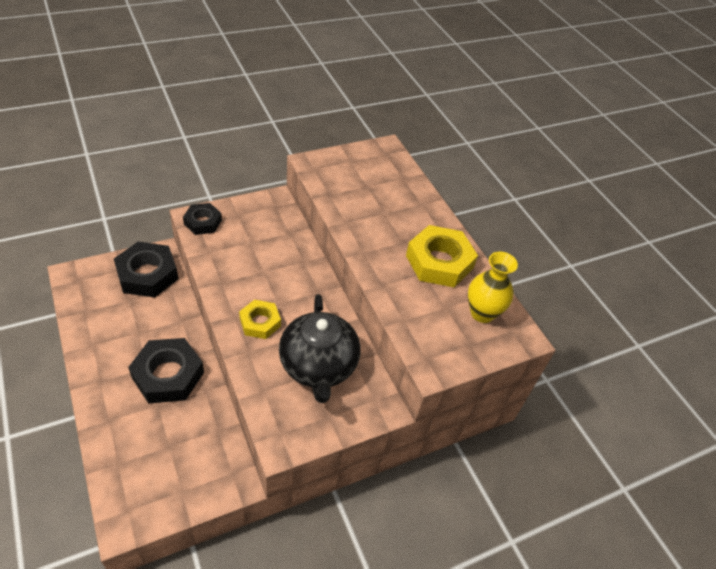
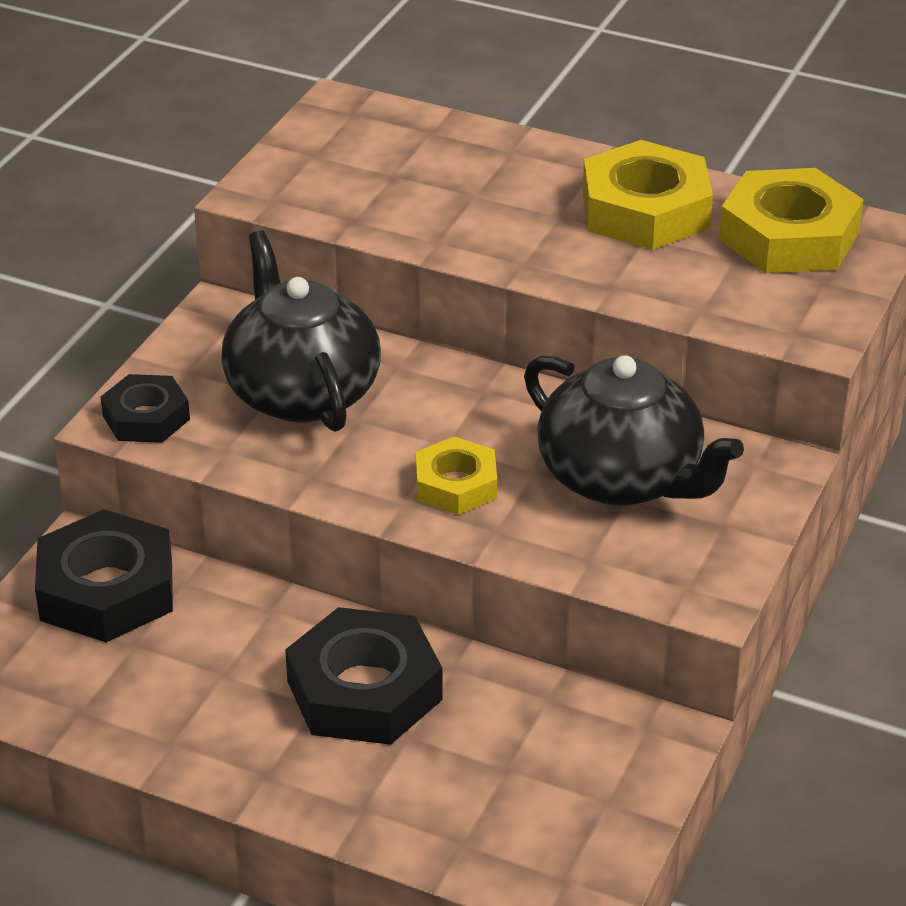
camera: 35 degrees left, 10 degrees down
(260, 248) = (301, 392): none -> black teapot
(482, 313) = (789, 236): yellow vase -> yellow nut

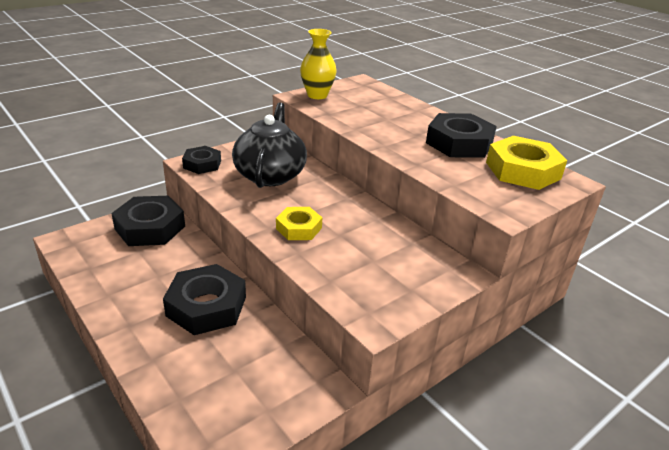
camera: 25 degrees right, 5 degrees down
(287, 177) = (317, 95): none -> yellow vase
(622, 478) = (377, 252): black teapot -> none
(645, 210) = (459, 143): yellow nut -> black nut

